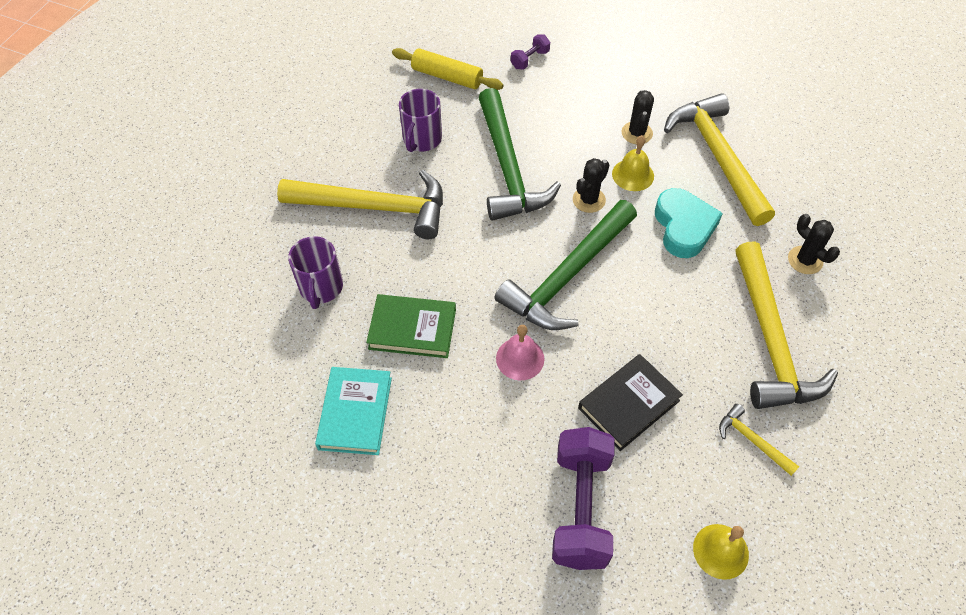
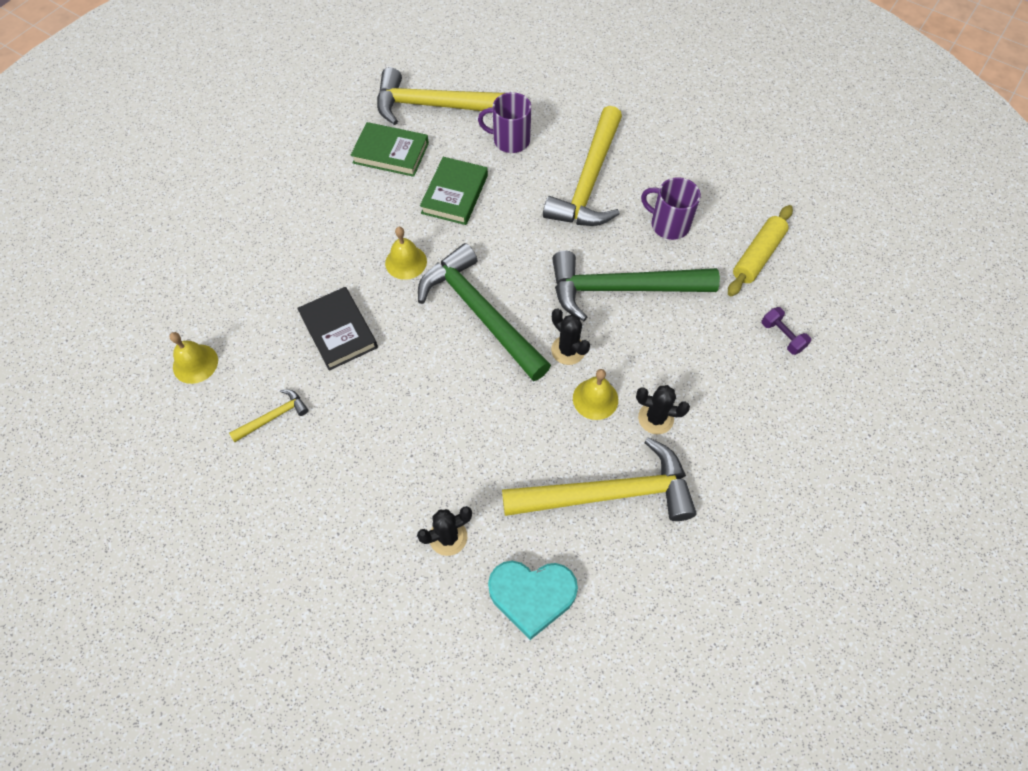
camera: 100 degrees right, 5 degrees up
(355, 413) = (391, 153): turquoise book -> green book
(520, 358) = (406, 262): pink bell -> yellow bell
(580, 507) = (266, 278): purple dumbbell -> none
(683, 227) = (516, 429): turquoise heart -> turquoise heart (532, 596)
(770, 340) = (364, 467): yellow hammer -> yellow hammer (437, 106)

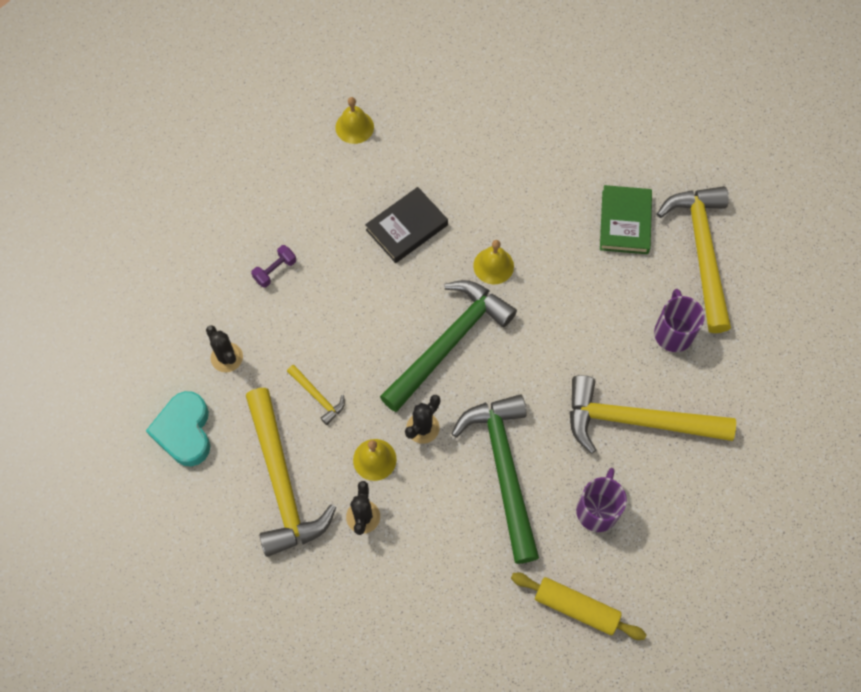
camera: 80 degrees right, 5 degrees up
(273, 417) = (314, 199): yellow hammer -> yellow hammer (317, 397)
(455, 194) = (586, 292): green book -> none
(782, 336) = (477, 637): purple dumbbell -> purple dumbbell (275, 270)

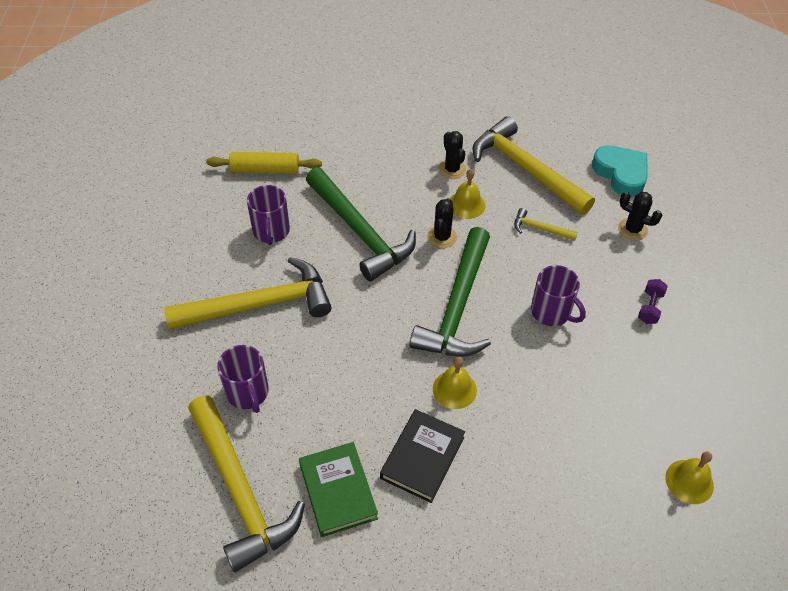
camera: 155 degrees right, 15 degrees down
(366, 302) = (551, 312): none -> purple mug
(407, 227) = (560, 393): black book -> black book (422, 458)

